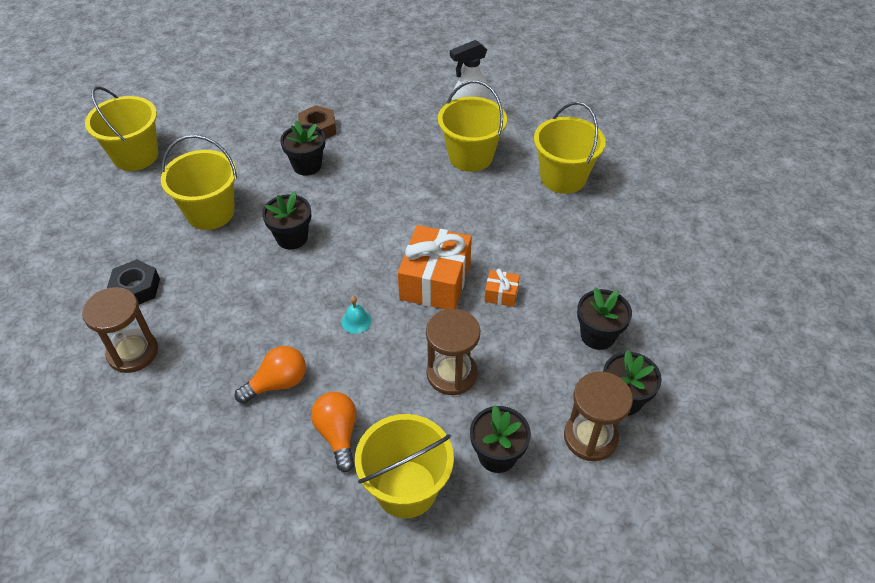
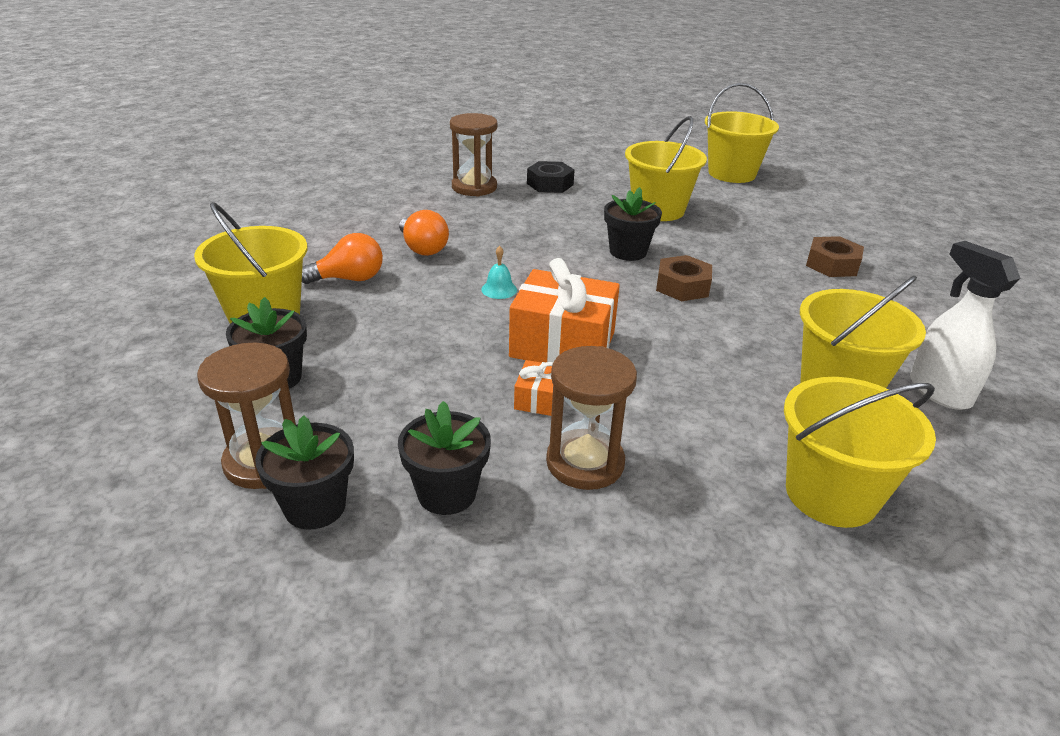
camera: 90 degrees right, 15 degrees down
(307, 165) = (756, 258): black flower pot -> none
(350, 211) = (682, 286): none -> brown nut
(451, 374) = (407, 350): brown hourglass -> brown hourglass (585, 463)

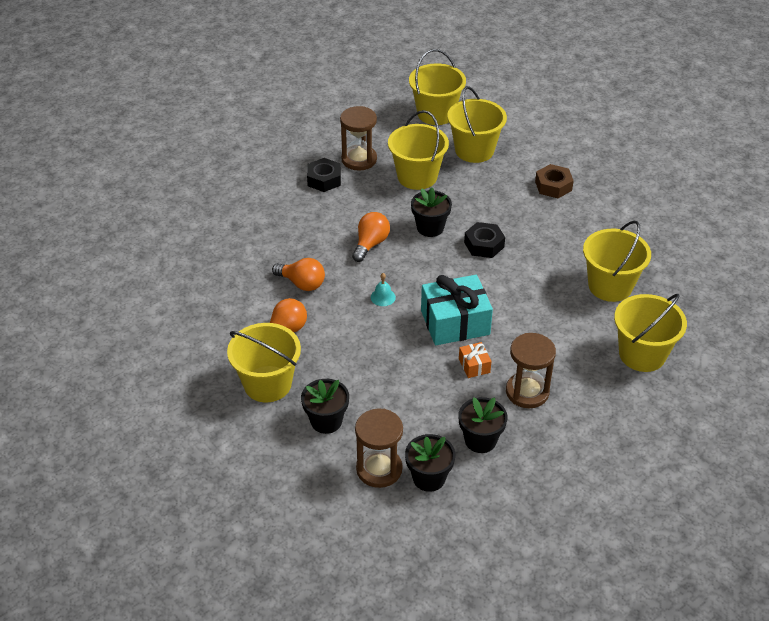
camera: 30 degrees left, 10 degrees up
(474, 187) = (275, 206): brown hourglass -> brown hourglass (359, 159)
(540, 243) = (370, 244): none -> orange light bulb
(562, 344) = (455, 322): orange gift -> turquoise gift
(682, 286) = (484, 245): brown nut -> black nut
(751, 209) = (474, 150): none -> yellow bucket
(938, 391) = (656, 265): white spray bottle -> none

